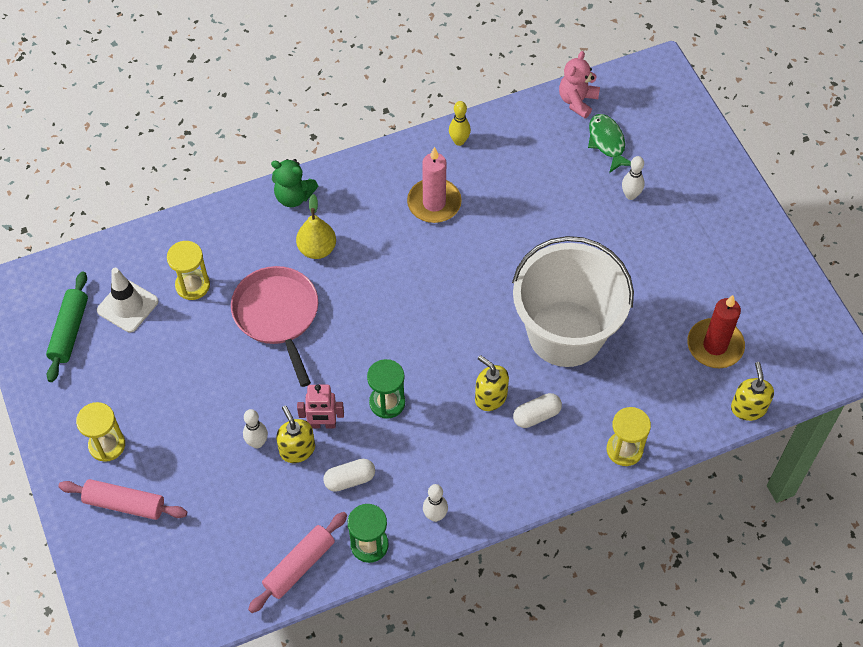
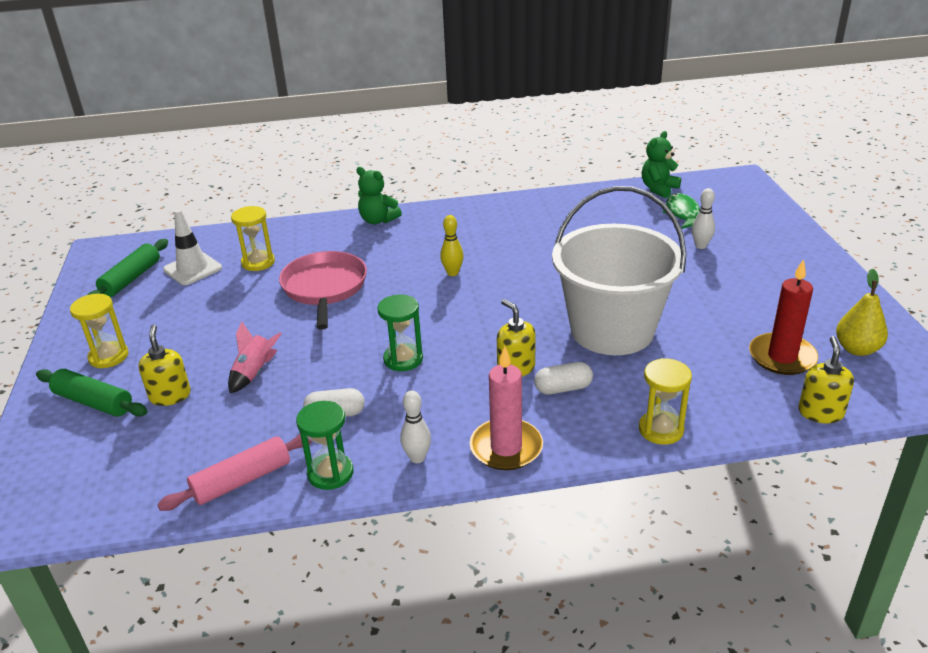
camera: 15 degrees right, 25 degrees down
(124, 504) = (93, 402): pink rolling pin -> green rolling pin
(257, 443) = (255, 373): white bowling pin -> pink rocket
(297, 449) = (292, 383): yellow soap dispenser -> yellow soap dispenser (170, 396)
(317, 249) = (383, 251): yellow pear -> yellow pear (857, 349)
(323, 424) = (329, 367): pink robot -> none
(434, 203) = (504, 234): pink candle -> pink candle (506, 447)
(459, 141) = (541, 202): yellow bowling pin -> yellow bowling pin (452, 273)
(577, 101) = (658, 189): pink teddy bear -> green teddy bear

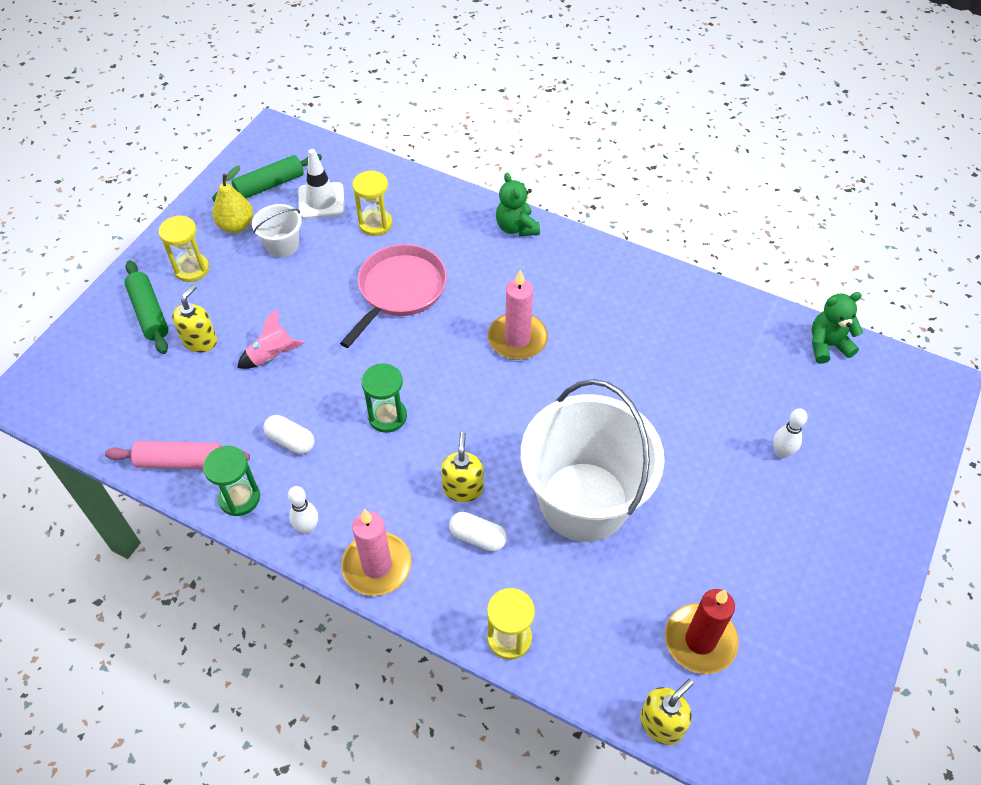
camera: 35 degrees right, 20 degrees up
(185, 307) = (282, 245): none -> white bucket
(452, 273) = (517, 339): yellow bowling pin -> pink candle
(683, 213) = (813, 396): green fish -> none
(857, 349) = (782, 683): yellow pear -> yellow pear (236, 226)

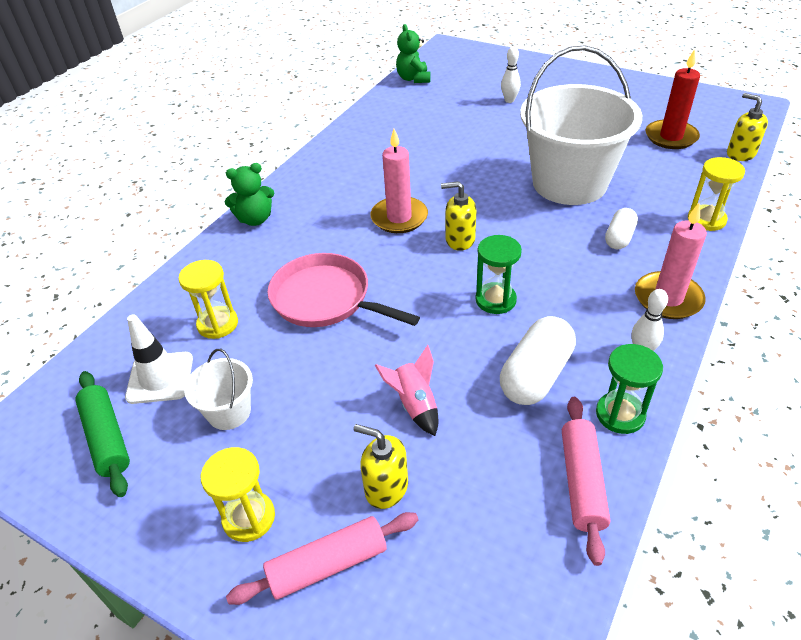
camera: 85 degrees left, 10 degrees down
(149, 313) = (328, 565): green rolling pin -> pink rolling pin
(236, 226) = (176, 470): yellow pear -> none
(291, 441) = (536, 375): white capsule -> white capsule, size x1.66
(463, 488) = (570, 247): yellow soap dispenser -> yellow soap dispenser (459, 240)

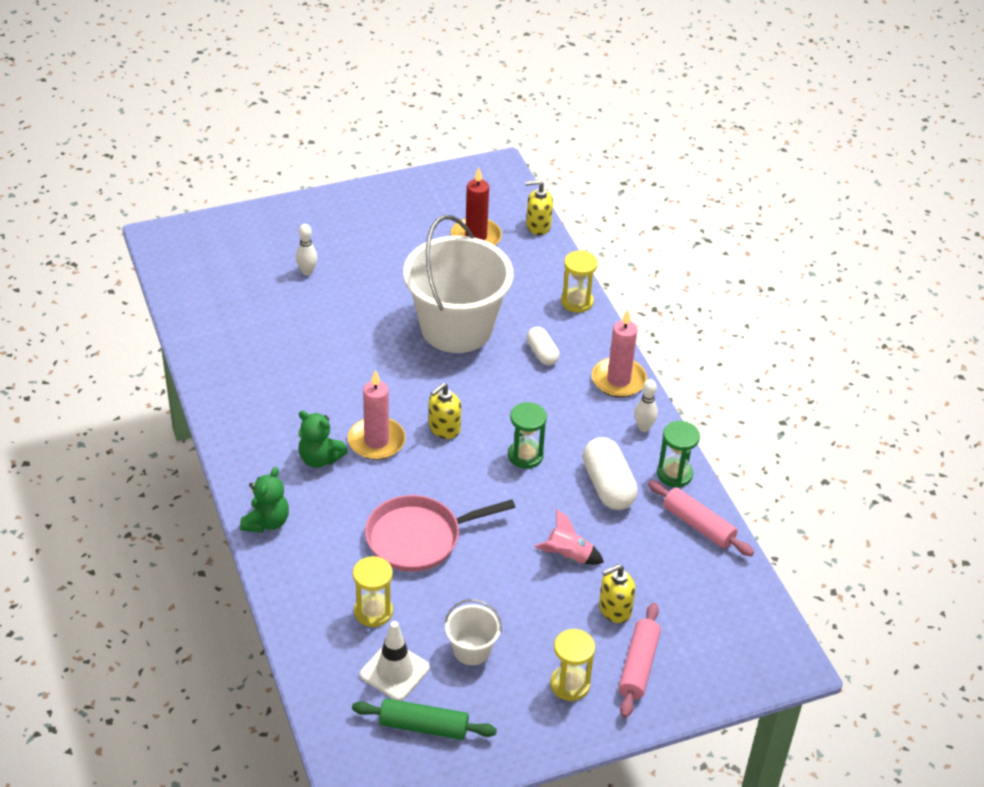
camera: 55 degrees left, 0 degrees up
(413, 79) = (185, 297): green teddy bear -> green teddy bear (320, 458)

